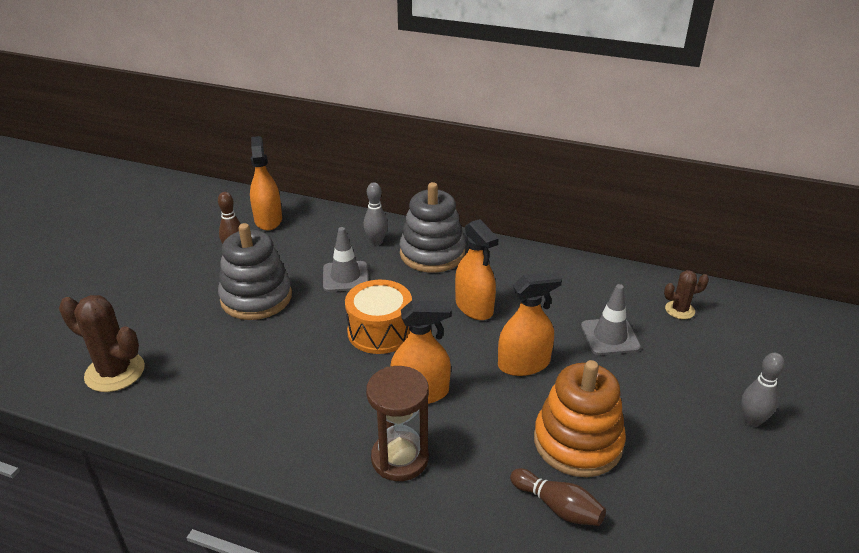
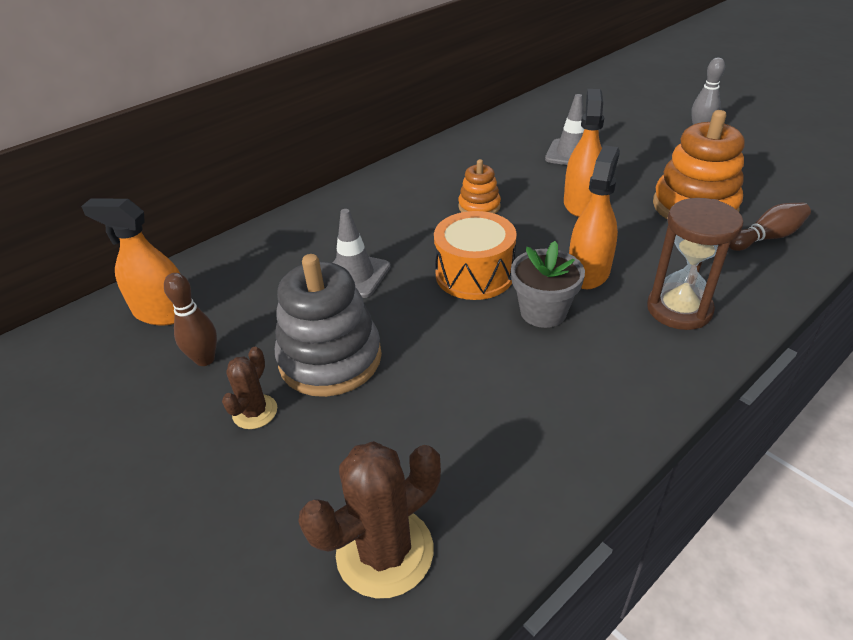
camera: 60 degrees left, 5 degrees up
(353, 379) = (543, 312): none -> grey flower pot
(376, 242) = (309, 237): grey bowling pin -> none
(432, 253) = (369, 207): grey stacking toy -> none
(474, 307) = (479, 206): orange spray bottle -> orange stacking toy
(679, 310) = (559, 116): brown cactus -> brown cactus (255, 412)

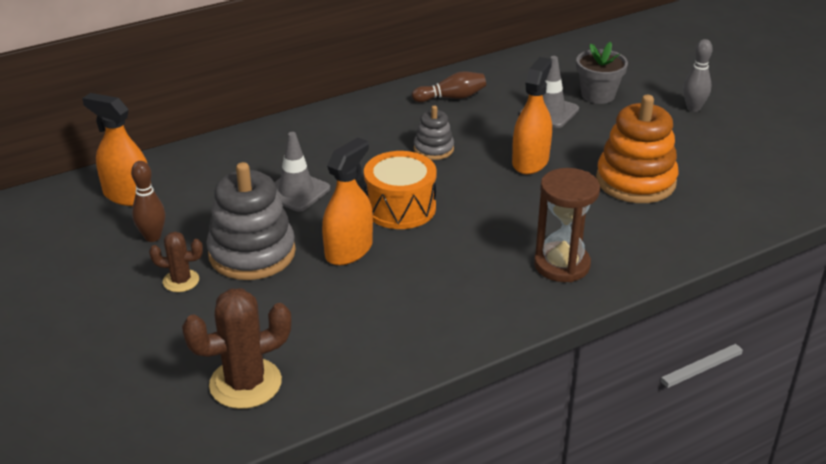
camera: 10 degrees right, 5 degrees down
(255, 412) = (181, 281): brown cactus -> brown cactus turned 60 degrees clockwise
(479, 206) = (433, 149): orange stacking toy -> grey stacking toy
(543, 312) = (443, 247): grey flower pot -> grey flower pot (598, 95)
(588, 272) = (501, 222): orange spray bottle -> orange spray bottle (348, 250)
(766, 237) = (683, 219): brown bowling pin -> brown bowling pin (451, 97)

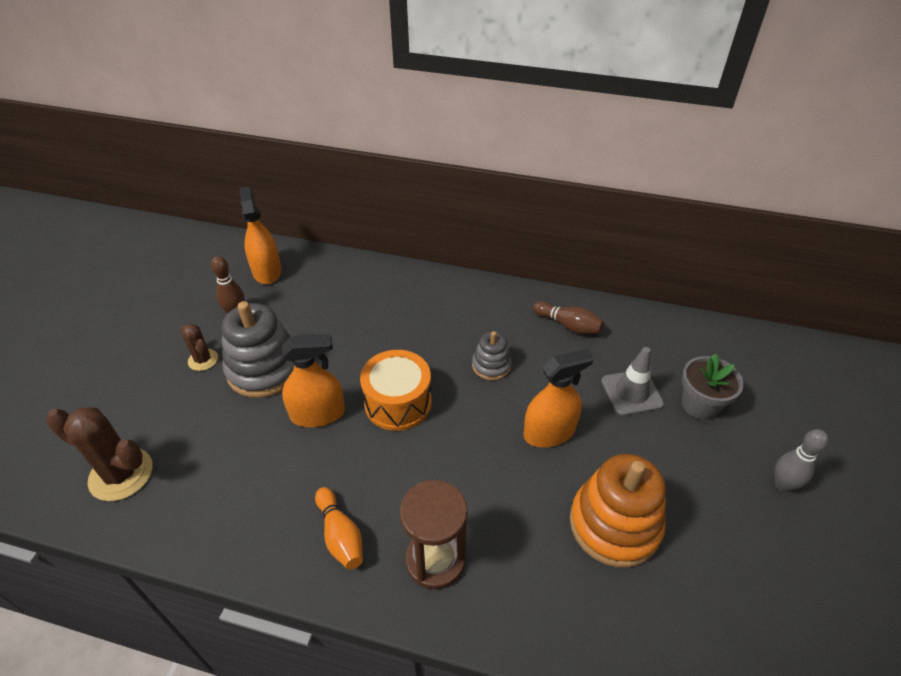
camera: 45 degrees right, 10 degrees up
(296, 191) = (355, 337): grey traffic cone -> none
(482, 296) = (340, 535): none -> orange bowling pin

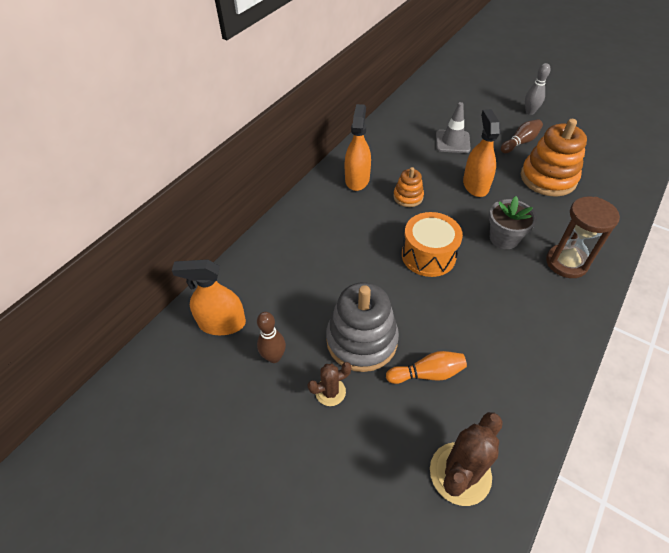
camera: 70 degrees left, 5 degrees up
(317, 414) = (426, 308): orange spray bottle -> orange spray bottle (357, 179)
(340, 535) = (543, 310): orange bowling pin -> orange bowling pin (427, 373)
(491, 365) = (408, 197): grey stacking toy -> orange stacking toy
(568, 325) = (383, 150): brown bowling pin -> brown bowling pin (520, 142)
(700, 404) = (469, 119): grey flower pot -> grey flower pot (504, 238)

